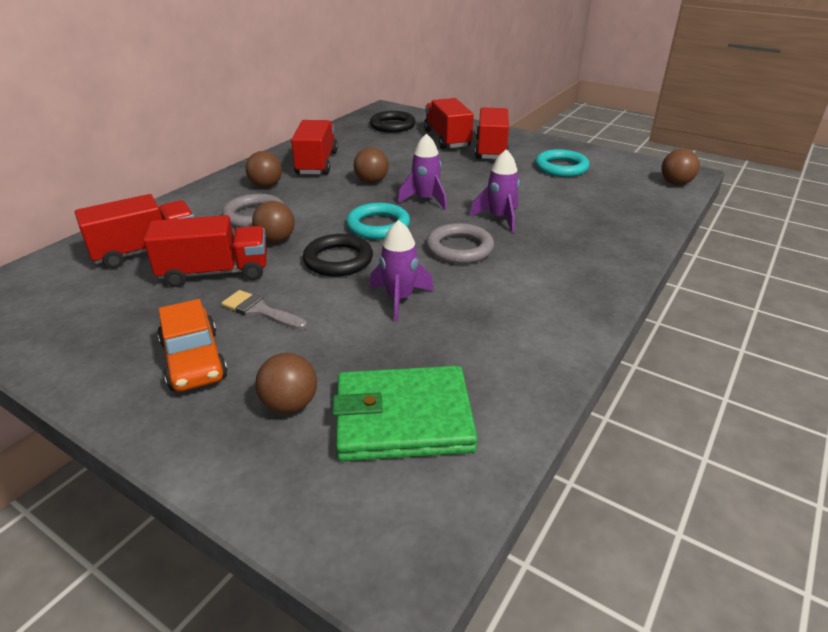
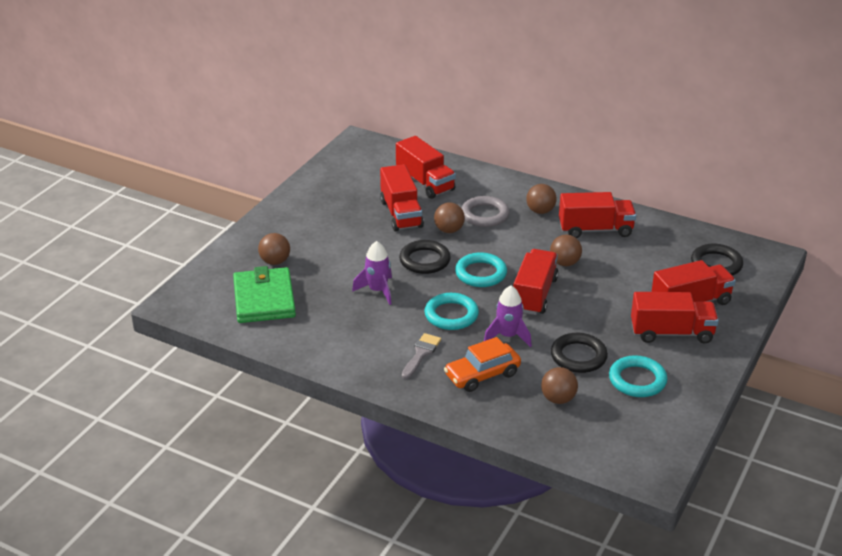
camera: 85 degrees right, 0 degrees up
(194, 360) = (310, 225): orange car -> orange car (482, 375)
(260, 311) = (359, 238): grey brush -> grey brush (421, 354)
(425, 200) = (534, 295): purple rocket -> red truck
(459, 248) = (451, 315): grey ring -> turquoise ring
(530, 188) = (578, 356): none -> black ring
(675, 183) = (621, 461): brown ball -> brown ball (558, 399)

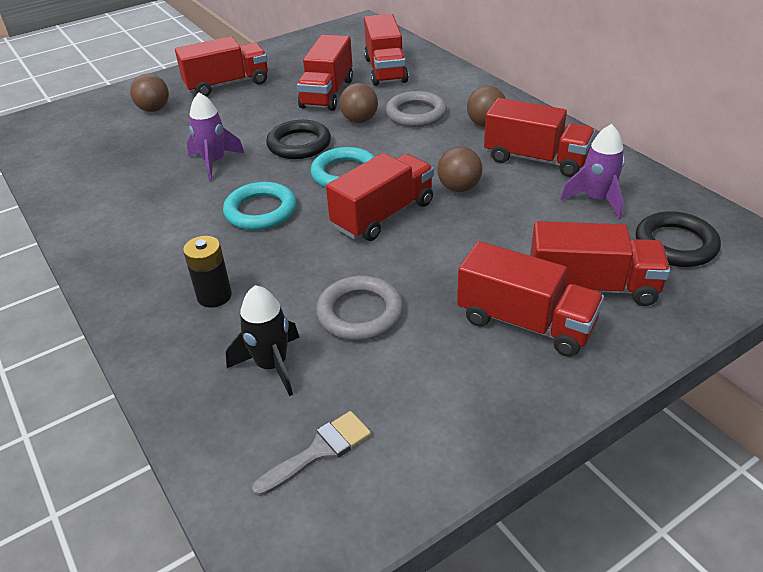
camera: 30 degrees right, 5 degrees up
(264, 299) = (99, 141): green wallet -> none
(310, 225) = (227, 85): none -> red truck
(421, 354) = (176, 246): grey brush -> grey brush (319, 451)
(482, 375) = (214, 296): orange car -> black battery
(508, 336) = (298, 256): purple rocket -> purple rocket (596, 200)
(558, 399) = (272, 365): brown ball -> black rocket
(578, 356) = (360, 313): black ring -> grey ring
(637, 380) = (409, 378): turquoise ring -> none

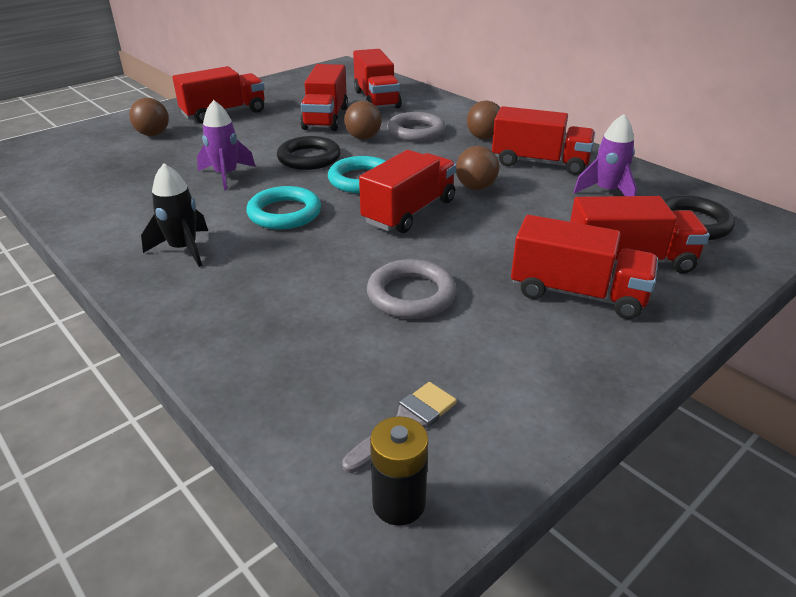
camera: 10 degrees left, 5 degrees down
(214, 296) = (254, 288): black battery -> black battery (399, 503)
(272, 365) = (332, 347): black rocket -> black rocket (183, 249)

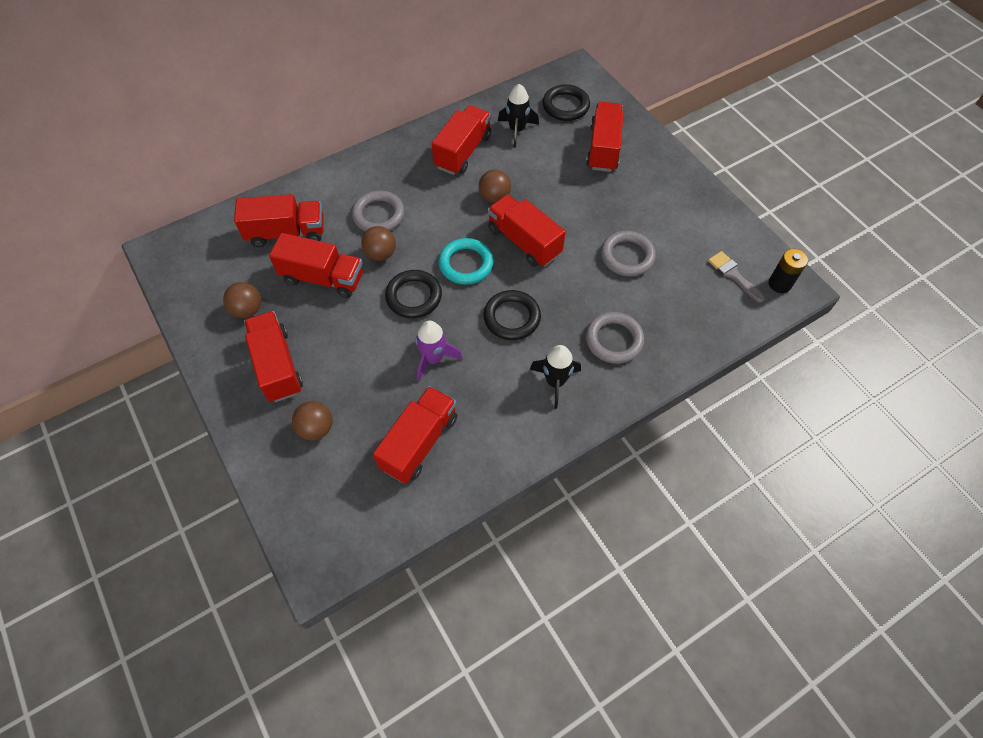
camera: 80 degrees left, 25 degrees up
(249, 291) = (614, 340): none -> grey ring
(284, 213) = (512, 317): turquoise ring -> black ring
(483, 137) = (405, 173): brown ball -> brown ball (247, 310)
(577, 293) = (634, 181): red truck -> red truck (419, 442)
(607, 192) = (517, 130): purple rocket -> black rocket

